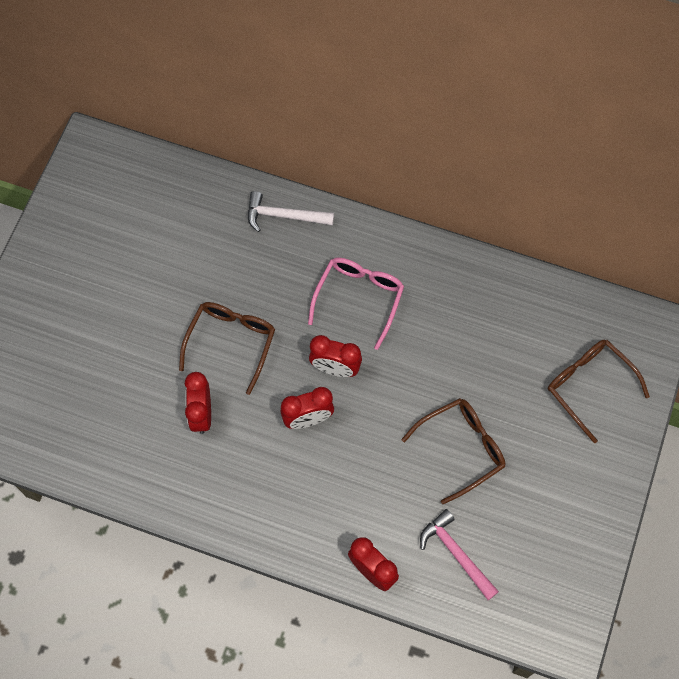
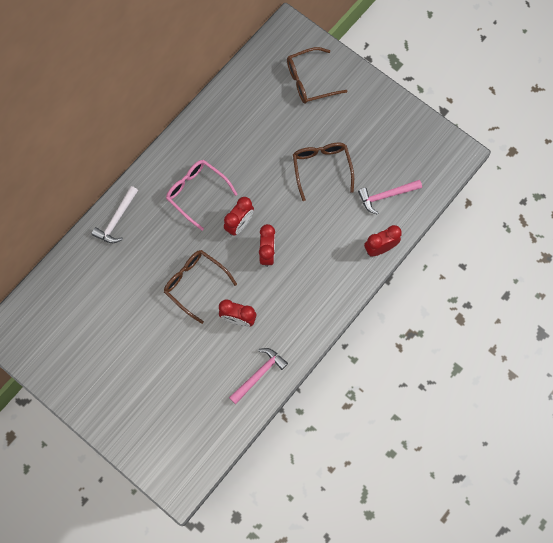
camera: 70 degrees left, 5 degrees up
(134, 467) = (259, 374): none -> pink hammer

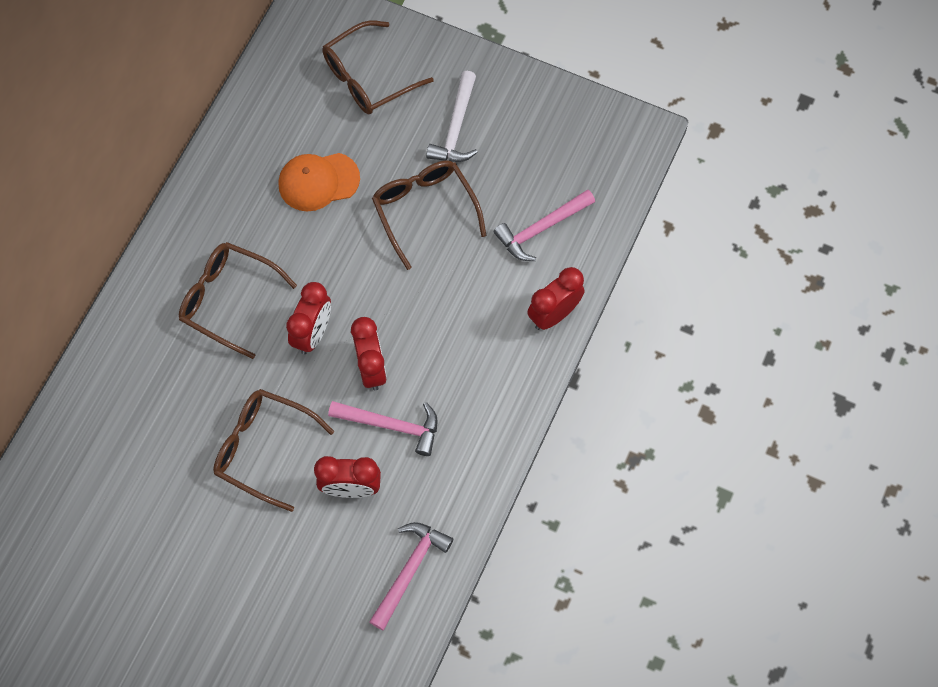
camera: 15 degrees left, 5 degrees down
(117, 219) = (104, 377): white hammer -> white hammer (456, 127)
(197, 193) = (229, 300): pink glasses -> brown glasses
(265, 136) = (318, 181): none -> orange cap
(270, 289) = (391, 425): none -> pink hammer

